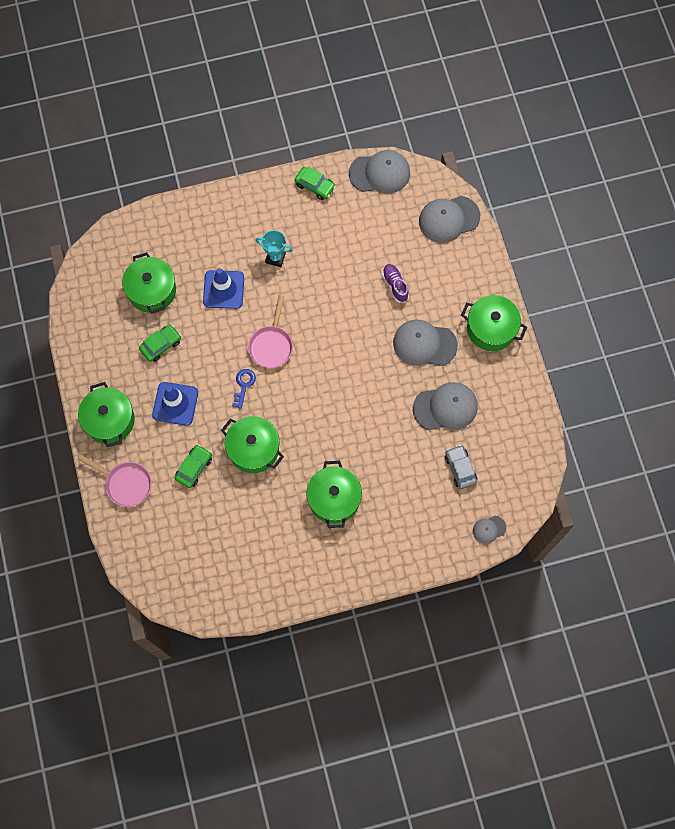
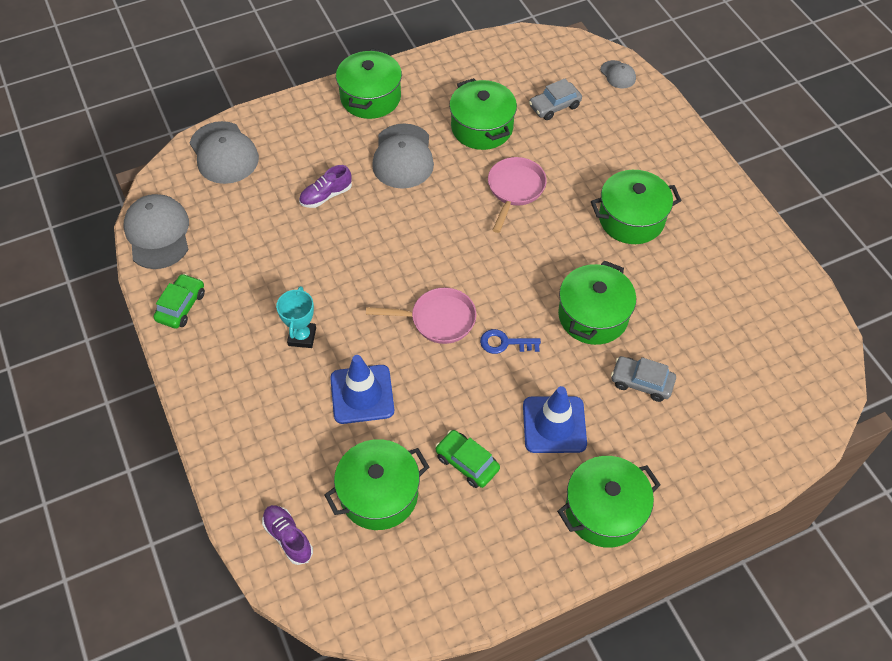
camera: 100 degrees left, 15 degrees down
(125, 483) = (693, 467): pink pan -> pink pan (515, 190)
(136, 237) = (288, 537): none -> purple shoe
(194, 468) = (641, 382): green car -> grey car
(445, 407) = (482, 127): grey cap -> green pot

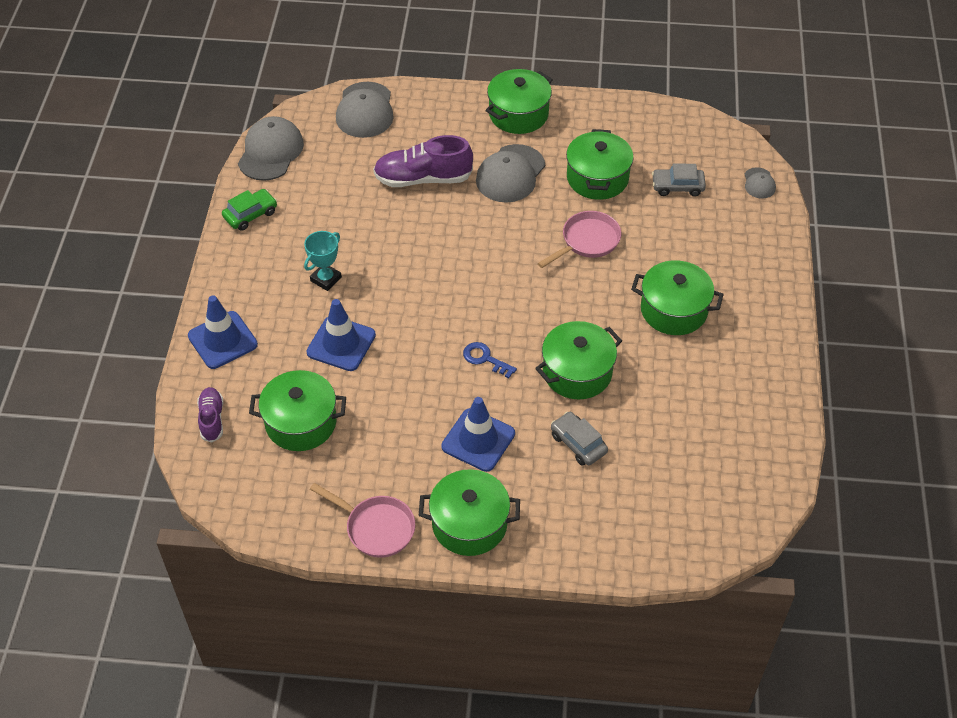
camera: 30 degrees right, 5 degrees down
(242, 449) = (222, 340): none -> blue traffic cone
(326, 196) = (423, 178): purple shoe -> purple shoe, size x1.78
(438, 319) = (443, 315): pink pan -> pink pan (376, 528)
(467, 462) = (386, 433): green car -> none

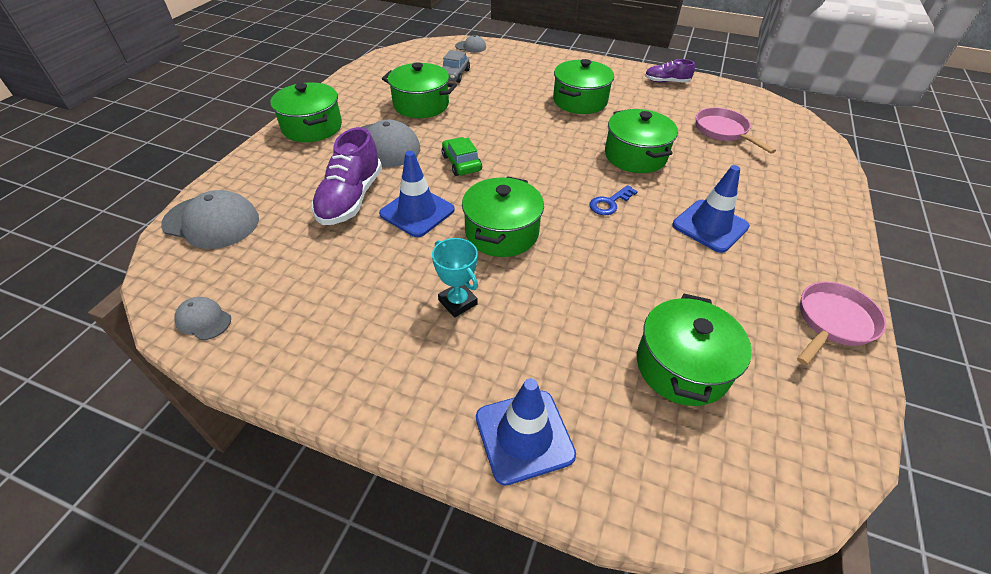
camera: 75 degrees left, 5 degrees down
(212, 419) = (670, 475): purple shoe -> purple shoe (666, 82)
(250, 214) = (303, 362): green car -> green car (461, 163)
(270, 152) = (203, 320): grey cap -> grey cap, size x0.51
(341, 344) = (564, 306): blue traffic cone -> blue traffic cone (417, 212)
(469, 524) = (813, 251): green pot -> green pot (502, 232)
(578, 443) = (714, 170): grey car -> none
(587, 241) = (490, 123): pink pan -> pink pan (723, 131)

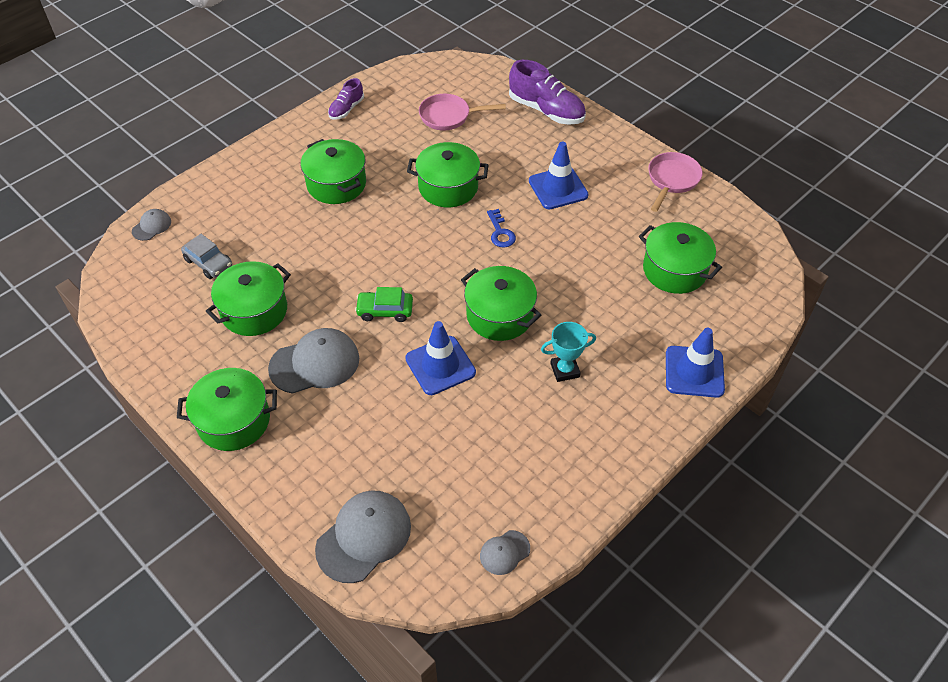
camera: 65 degrees left, 5 degrees up
(351, 198) = (391, 412): purple shoe -> purple shoe (546, 110)
(832, 322) = (672, 180): pink pan -> pink pan turned 45 degrees clockwise

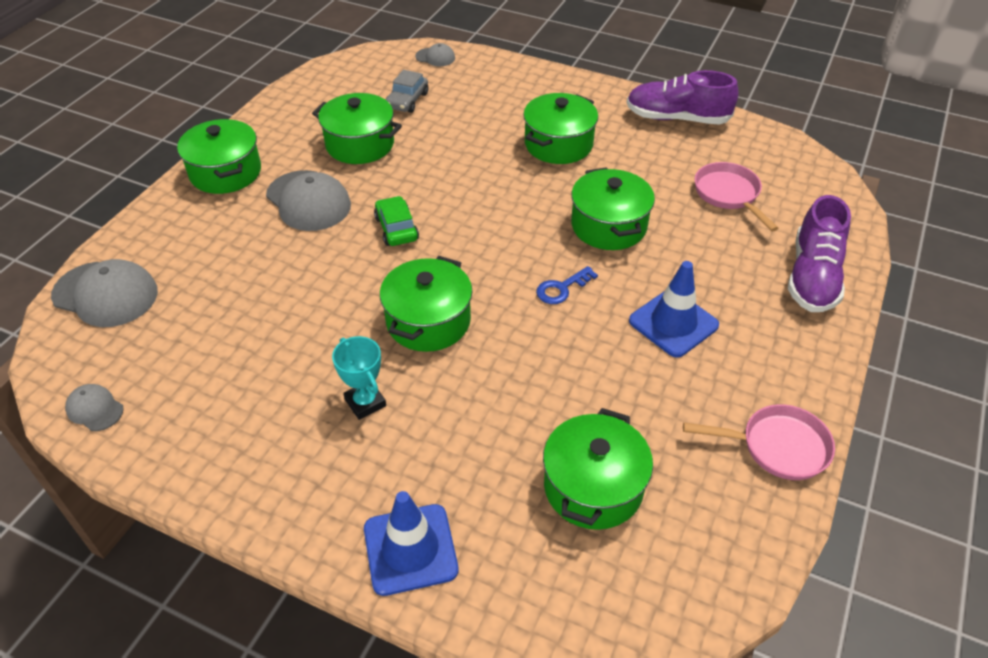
camera: 70 degrees right, 5 degrees down
(346, 109) = (677, 118): purple shoe -> purple shoe, size x1.78
(440, 365) = (336, 291): blue traffic cone -> none

